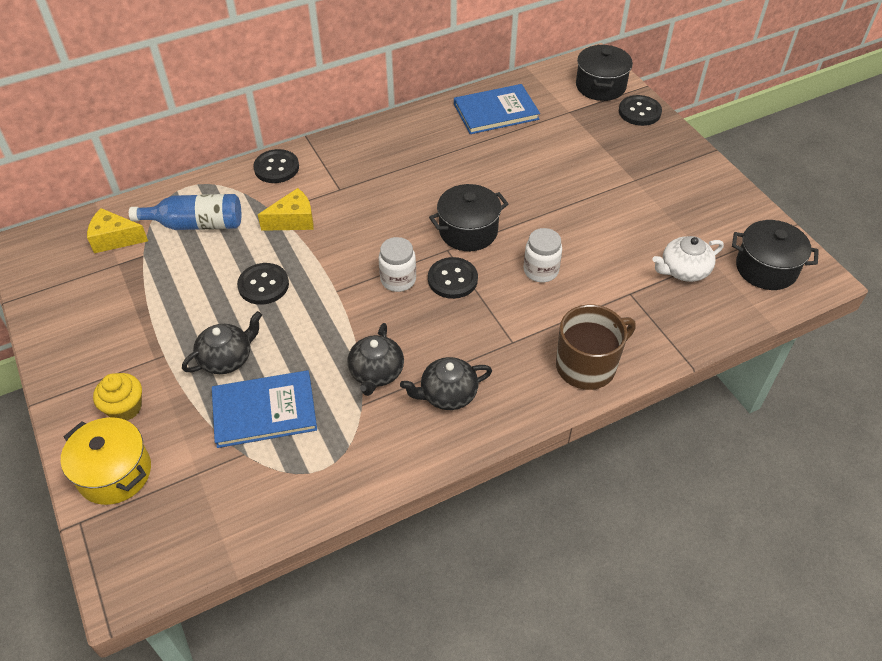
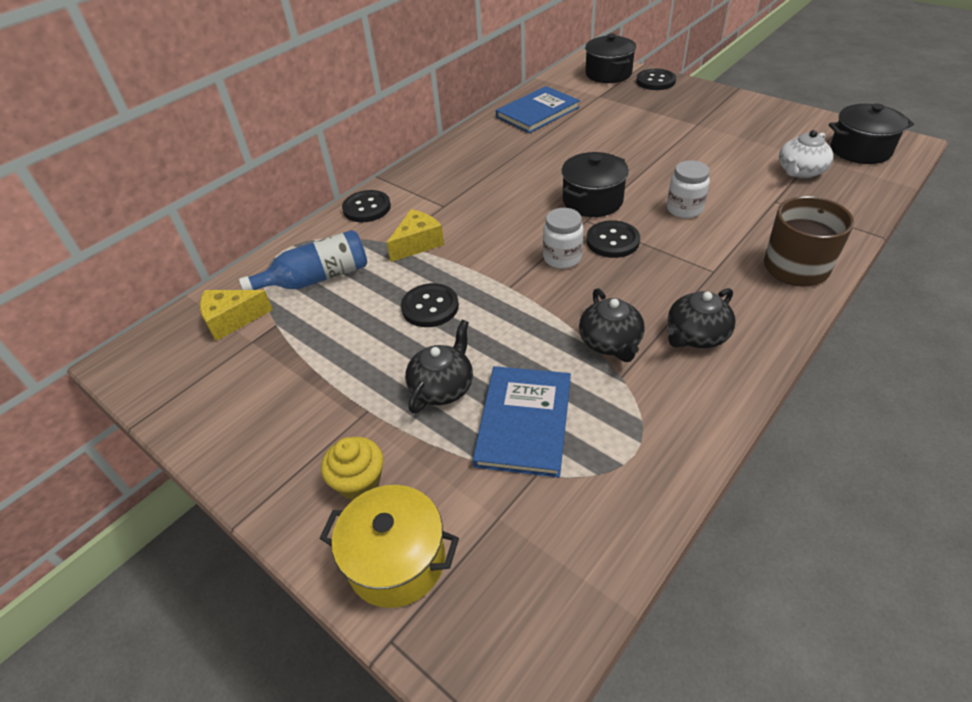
camera: 20 degrees left, 5 degrees down
(264, 411) = (524, 422): blue book -> blue book turned 45 degrees counterclockwise

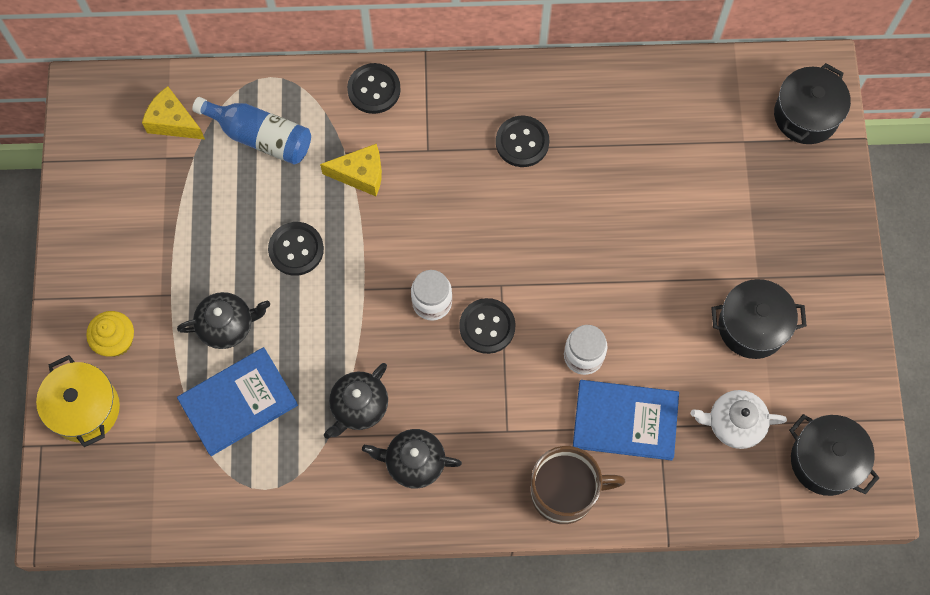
camera: 45 degrees right, 25 degrees up
(537, 112) = (658, 105): blue book -> blue book (625, 421)
(592, 201) = (535, 270): black pot -> black pot (752, 326)
(655, 81) = (827, 177): black button -> black button (522, 142)

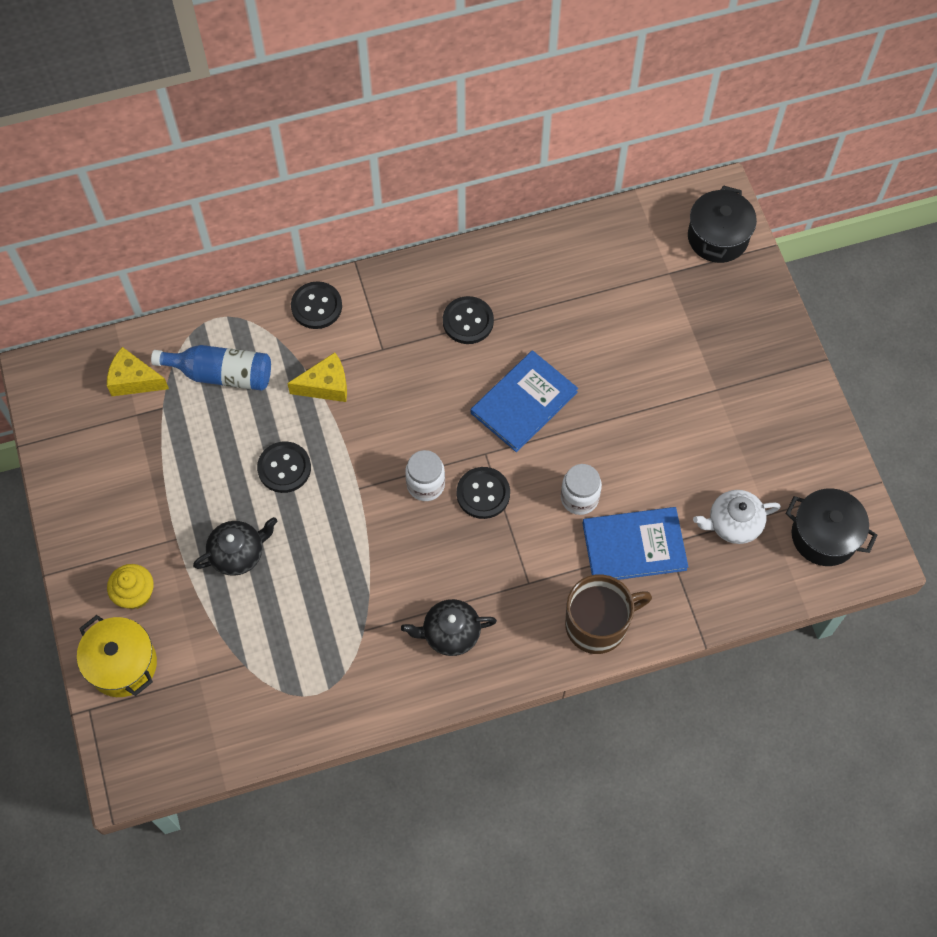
camera: 15 degrees left, 5 degrees down
(238, 402) = (268, 621): blue book -> blue book (524, 403)
(358, 406) = (384, 596): black teapot -> none
(752, 326) = (724, 434): black pot -> none

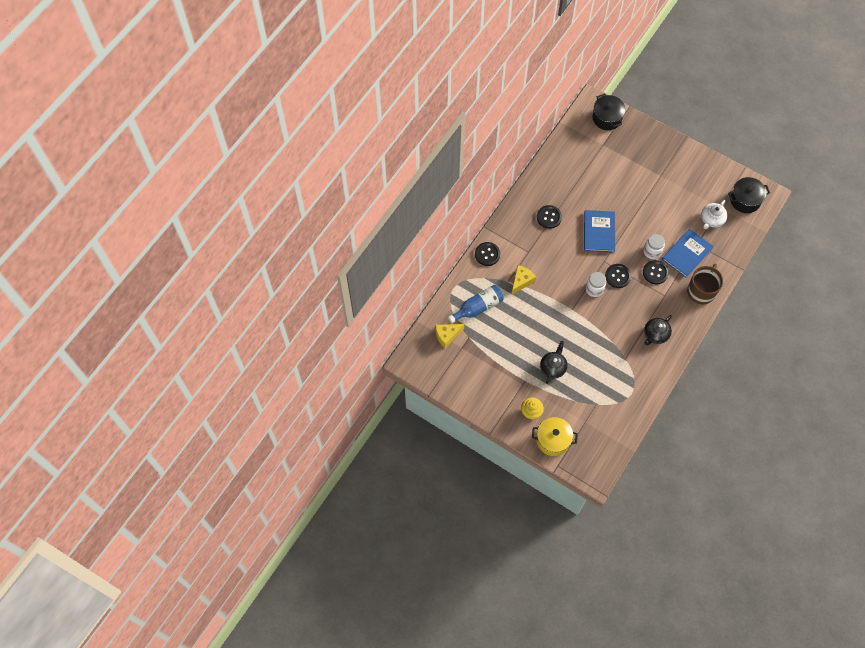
camera: 40 degrees left, 0 degrees up
(284, 468) = (537, 323): black button -> black button (655, 272)

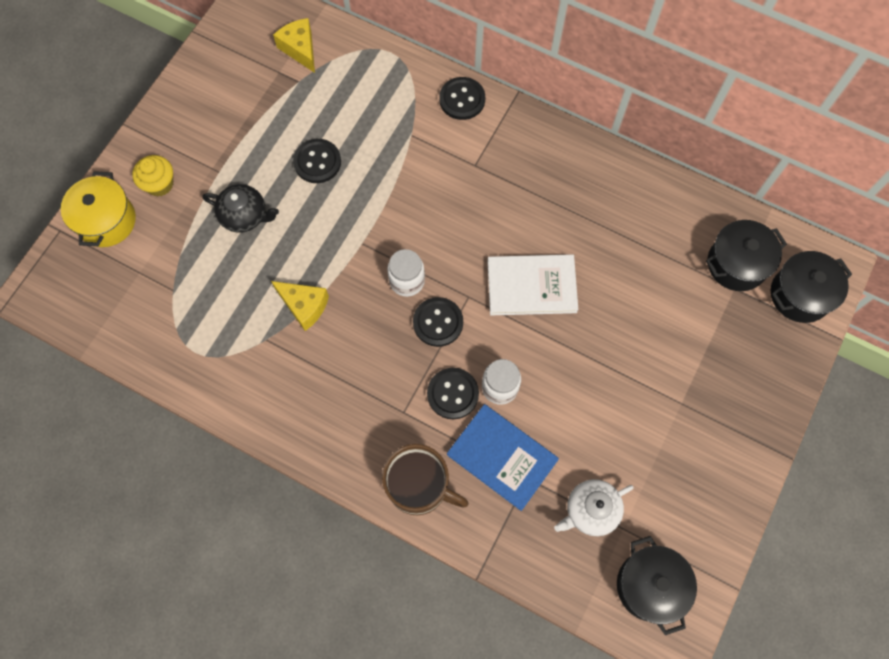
camera: 85 degrees right, 5 degrees up
(478, 307) = (356, 91): blue bottle -> none
(521, 281) = (413, 157): yellow cheese -> yellow cheese (304, 306)
(549, 217) = (552, 196): black button -> black button (317, 162)
(590, 141) = (736, 264): none -> black pot
(599, 232) = (531, 286): blue book -> white book
(655, 334) = (317, 395): black teapot -> none
(711, 219) = (590, 510): white teapot -> white teapot turned 60 degrees counterclockwise

